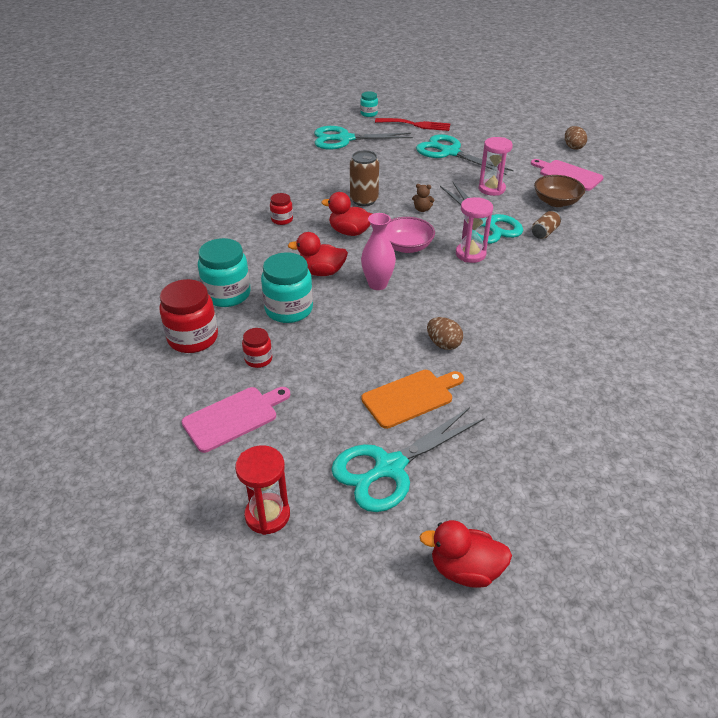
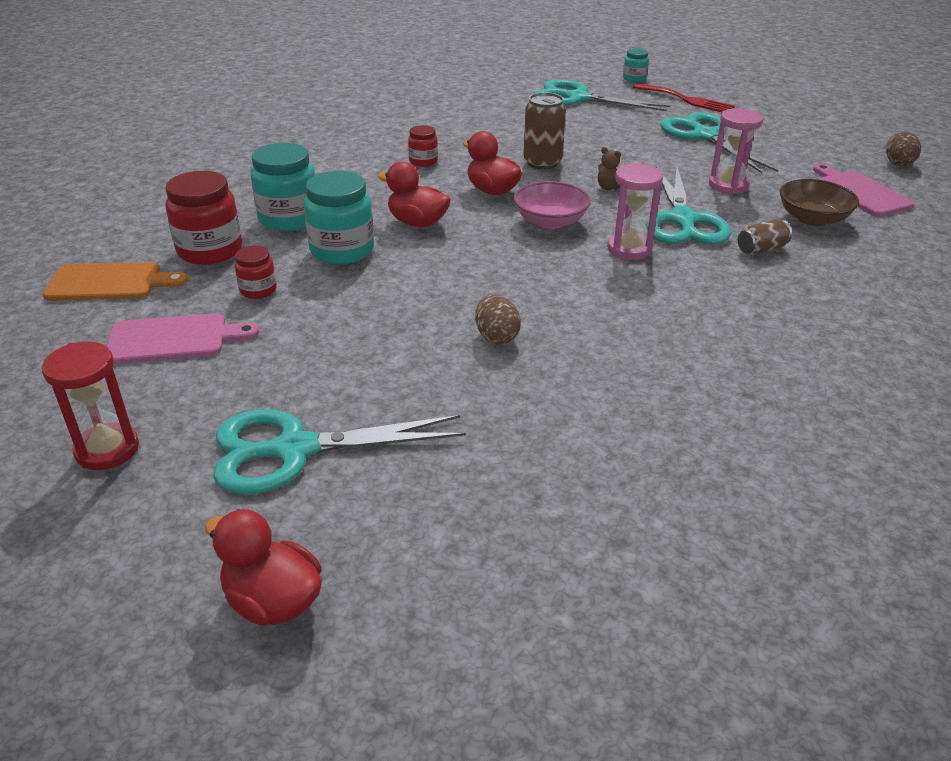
camera: 25 degrees right, 5 degrees down
(377, 284) = (474, 251): pink vase -> none
(410, 397) = (396, 382): orange cutting board -> orange cutting board (109, 282)

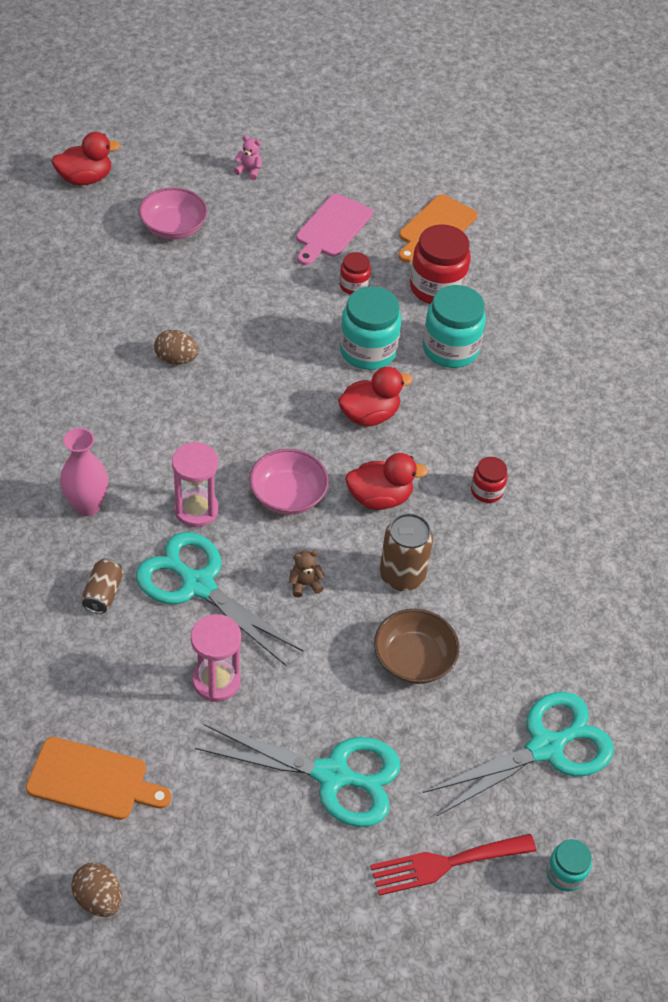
camera: 125 degrees right, 15 degrees up
(107, 449) = (249, 171): red hourglass -> pink teddy bear
(294, 449) = (173, 227): turquoise scissors -> pink bowl
(716, 295) = (87, 506): none -> pink vase
(812, 219) = (99, 682): brown bowl -> brown bowl (413, 659)
(860, 192) = (92, 780): pink cutting board -> orange cutting board

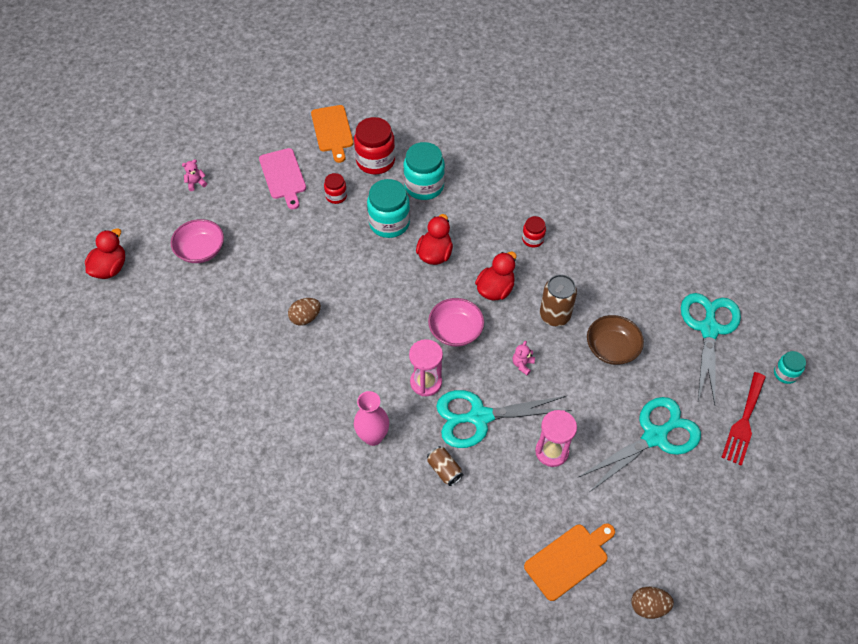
camera: 45 degrees left, 5 degrees up
(305, 584) = (522, 364): brown teddy bear -> pink teddy bear

